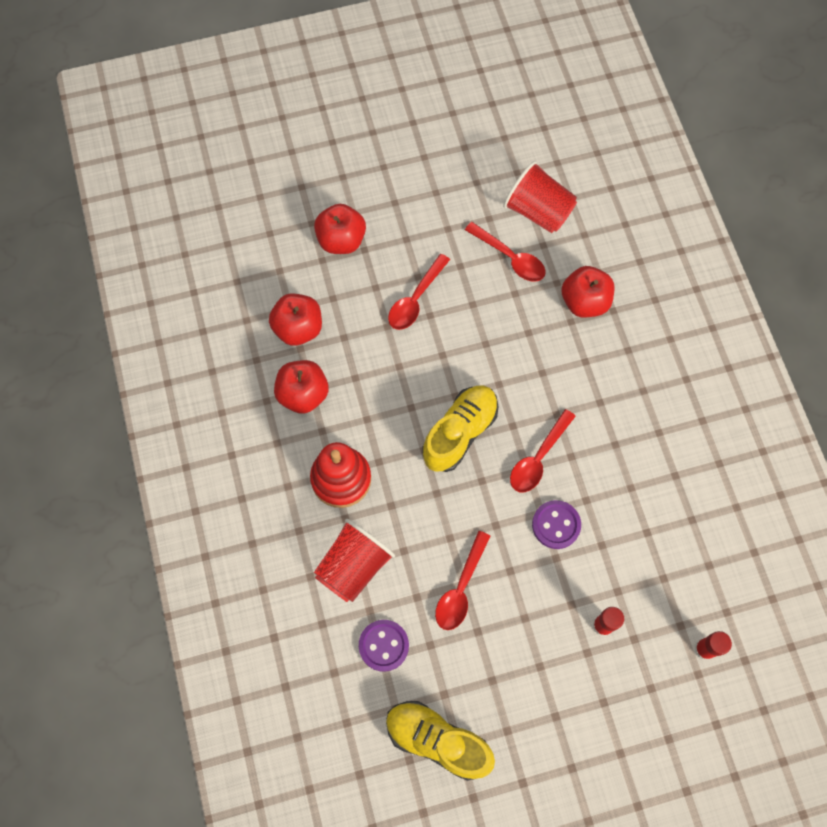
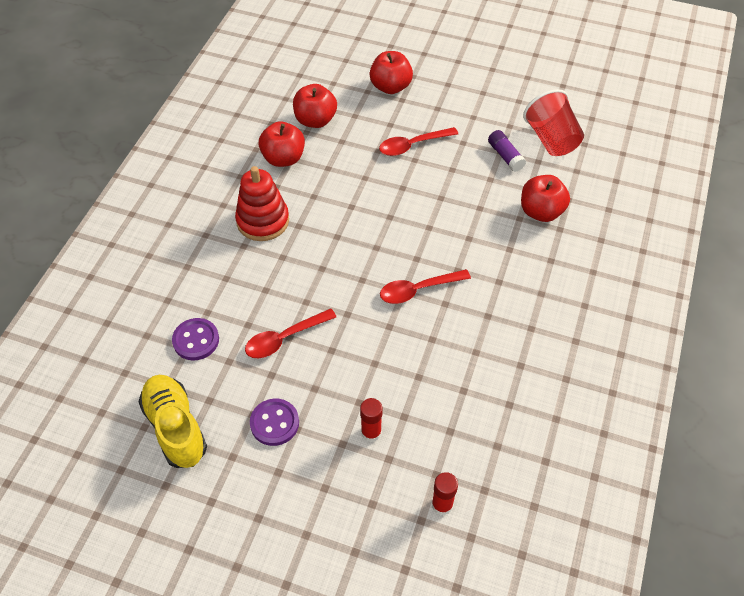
camera: 35 degrees right, 15 degrees down
(353, 566) = (222, 278): red cup -> none
(460, 432) = (373, 241): yellow shoe -> none
(510, 257) = (505, 156): red spoon -> purple glue stick
(556, 525) = (393, 341): purple button -> purple button (274, 423)

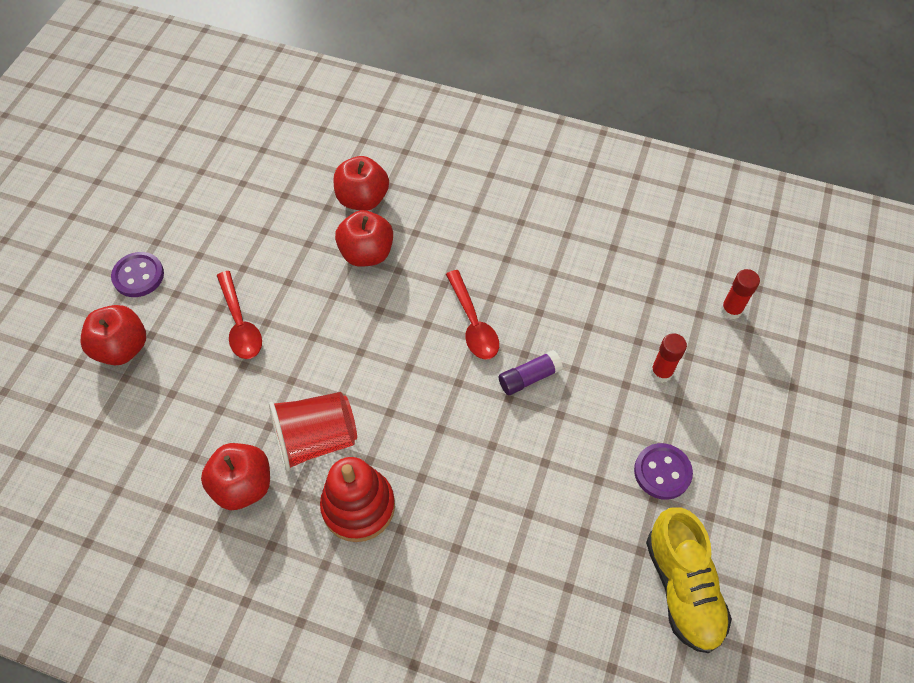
camera: 90 degrees left, 5 degrees up
(175, 427) = (682, 587): yellow shoe -> yellow shoe turned 75 degrees counterclockwise
(196, 340) = (556, 577): purple button -> purple button (138, 276)
(284, 338) = (547, 467): red spoon -> none
(315, 120) = (172, 445): red apple -> red apple (367, 253)
(505, 156) = (272, 226): purple glue stick -> purple glue stick (529, 378)
(551, 139) = (251, 179): red cup -> red cup (316, 439)

